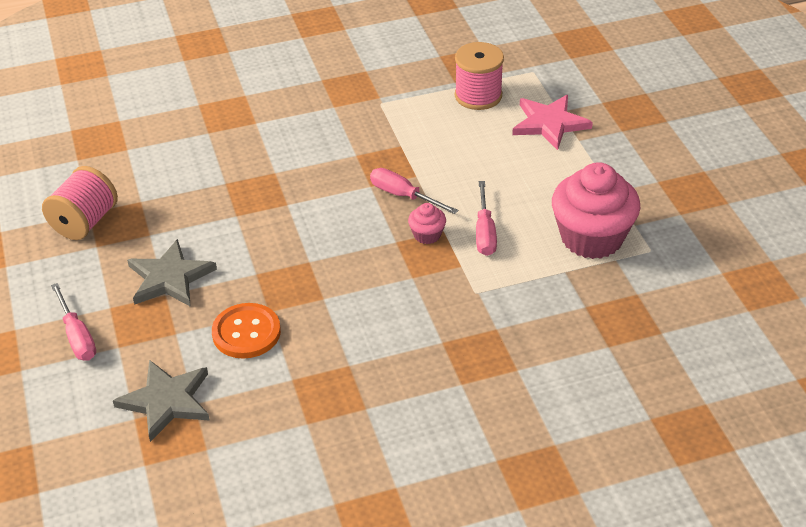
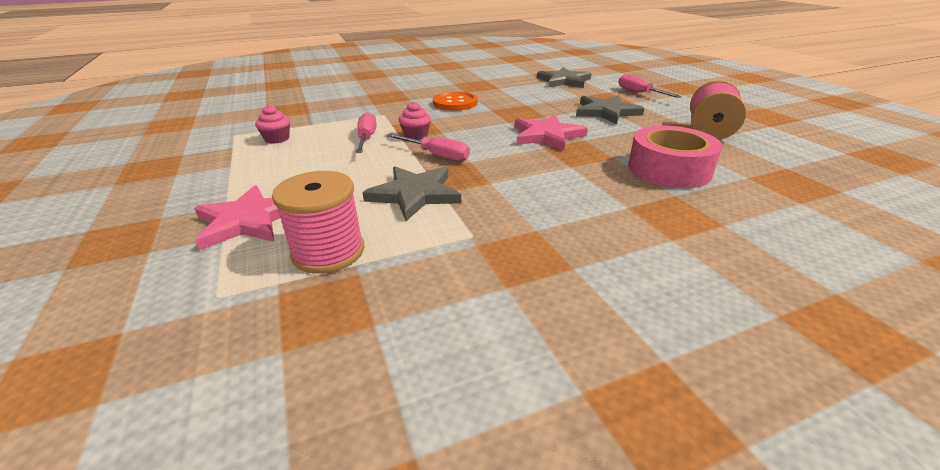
camera: 175 degrees right, 10 degrees down
(187, 162) = (669, 169): none -> pink tape
(246, 332) = (535, 97): orange button -> orange button (455, 103)
(274, 226) = (547, 135): none -> pink star
(423, 143) = (415, 194): none -> grey star
(592, 238) = (277, 139): pink cupcake -> pink cupcake, size x0.44

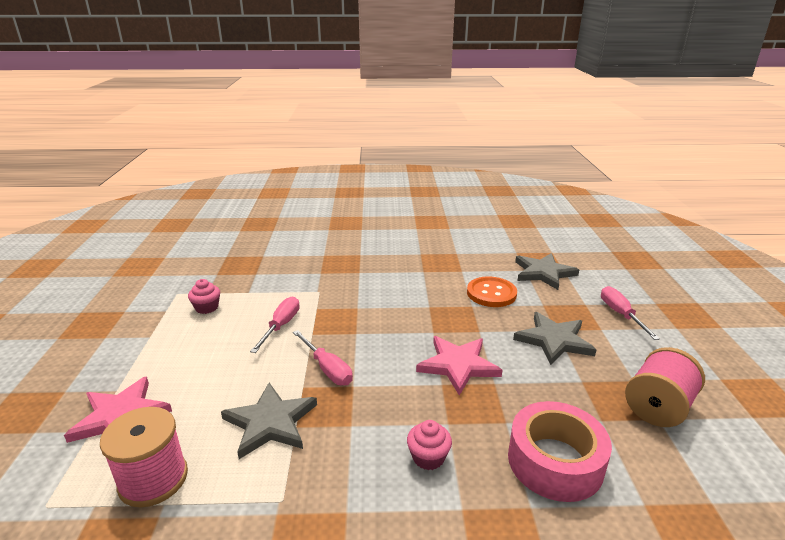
camera: 20 degrees right, 5 degrees down
(416, 135) = (328, 332): pink cupcake -> pink cupcake (428, 457)
(455, 103) = (399, 288): orange button -> orange button (491, 293)

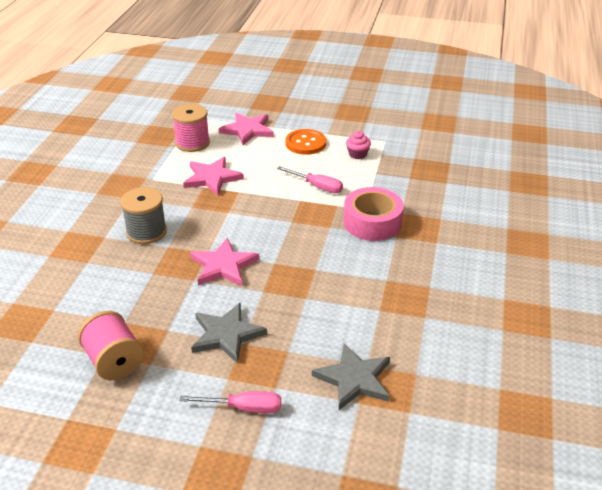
camera: 105 degrees right, 10 degrees up
(270, 422) = (212, 178): grey star -> pink star
(327, 369) = (252, 203): pink screwdriver -> none
(428, 457) = (146, 232): pink cupcake -> grey spool
(491, 293) = (323, 318): orange button -> orange button (305, 143)
(555, 461) = (107, 283): pink tape -> pink tape (372, 222)

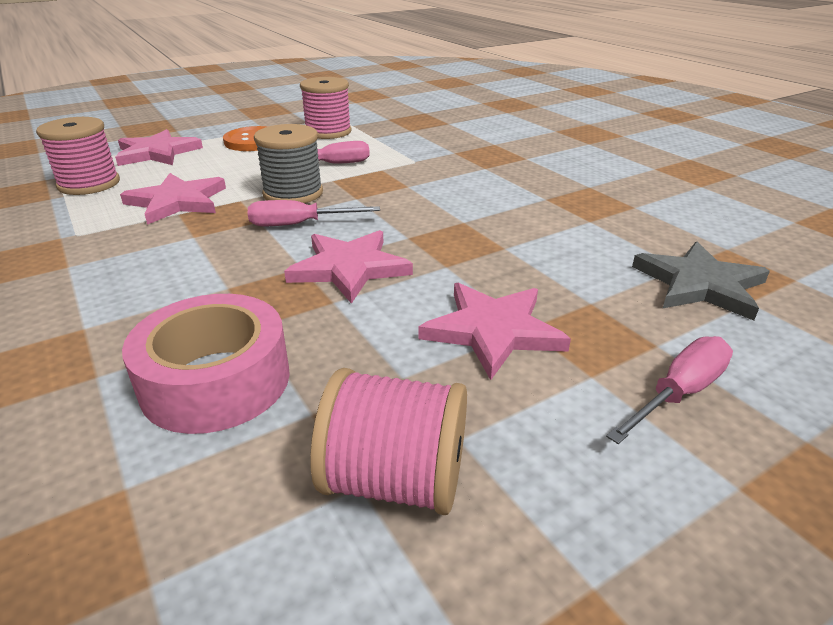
camera: 45 degrees left, 5 degrees down
(146, 232) = (160, 288): grey spool -> grey spool (293, 193)
(226, 335) = (493, 331): grey star -> pink star
(241, 225) = (299, 224): none -> pink screwdriver
(357, 154) = (328, 132): pink cupcake -> pink spool
(372, 222) = (442, 167): pink tape -> pink tape (216, 381)

